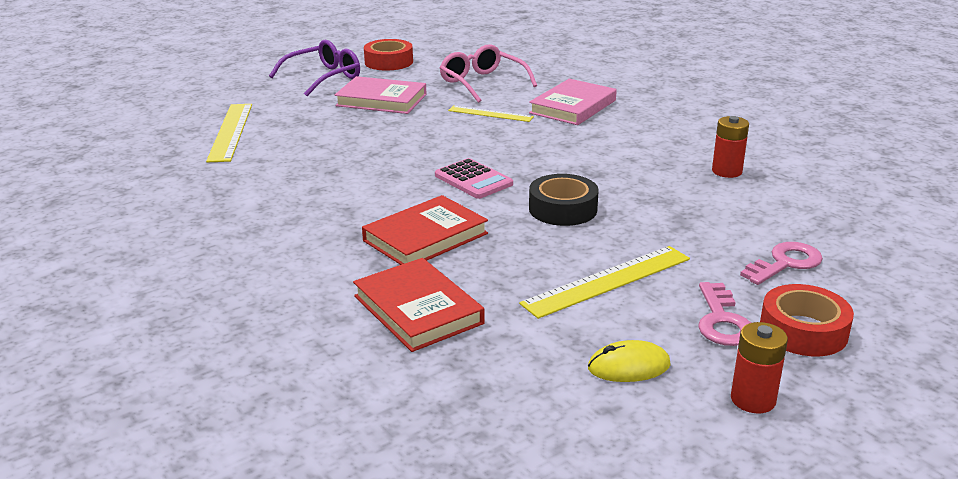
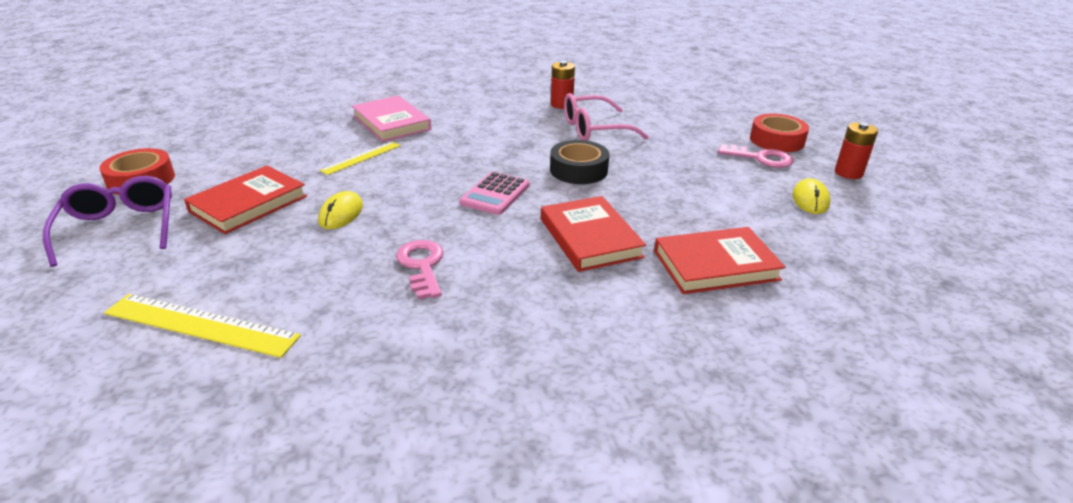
camera: 70 degrees left, 5 degrees up
(381, 100) = (248, 204): pink book -> red book
(391, 131) = (341, 213): none -> yellow mouse
(473, 180) = (495, 194): pink calculator -> pink calculator turned 135 degrees clockwise
(482, 83) = (282, 146): pink glasses -> pink glasses (594, 129)
(607, 281) = (698, 180): yellow ruler -> none
(785, 263) = (697, 123): pink key -> pink key (422, 265)

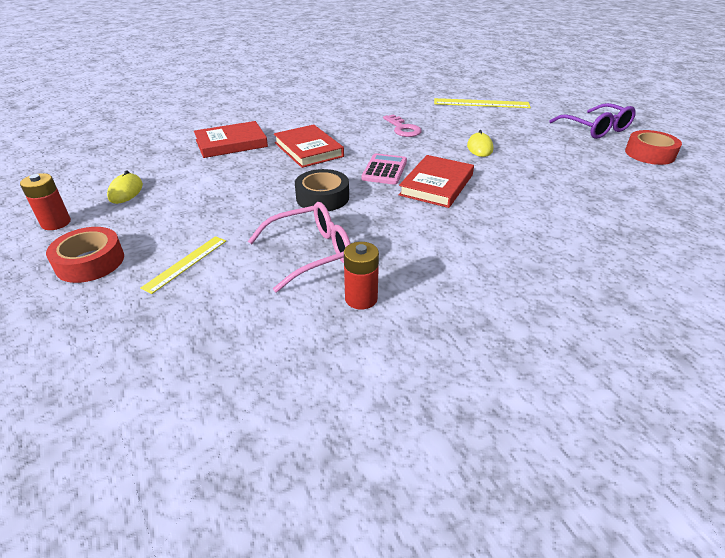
camera: 170 degrees right, 5 degrees up
(248, 204) = (547, 147): red book -> red book (436, 185)
(361, 158) = (521, 188): yellow ruler -> yellow ruler (186, 263)
(391, 123) = (545, 233): pink book -> none
(761, 158) = (133, 231): pink key -> none

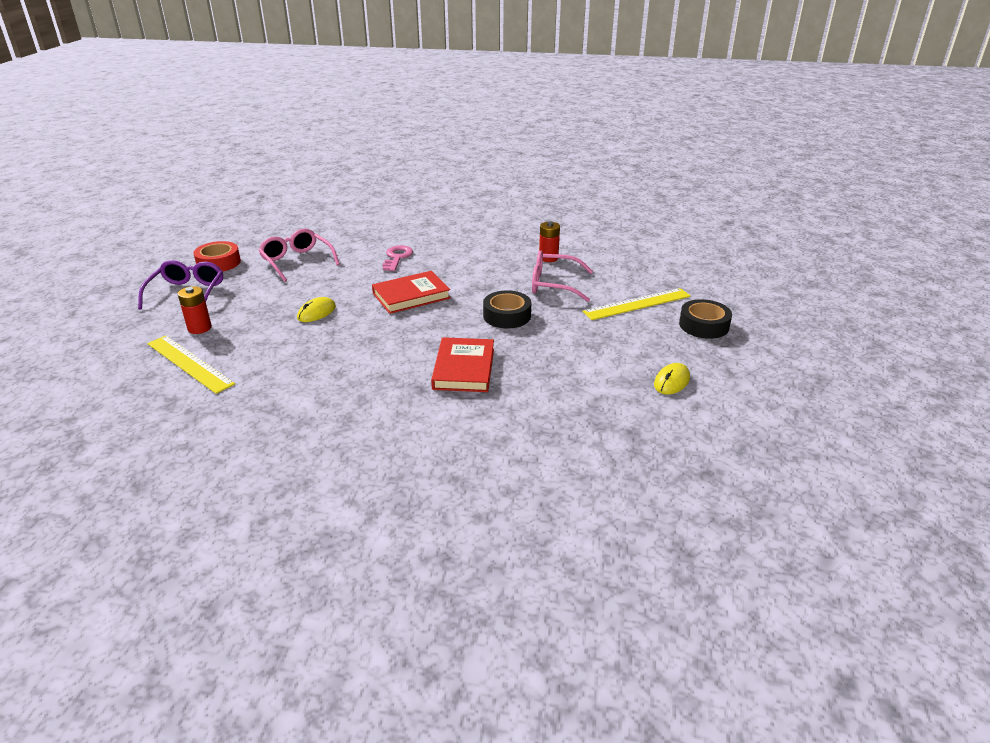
camera: 145 degrees left, 5 degrees down
(56, 223) = (736, 367): red battery -> red battery (199, 328)
(90, 262) = (704, 325): red tape -> black tape
(186, 263) = (637, 304): yellow ruler -> yellow ruler, size x1.61
(231, 143) = (534, 411): red book -> none
(384, 170) = (428, 321): pink calculator -> none
(403, 129) = (337, 360): pink key -> pink key (397, 257)
(601, 178) = (297, 261): none -> pink glasses

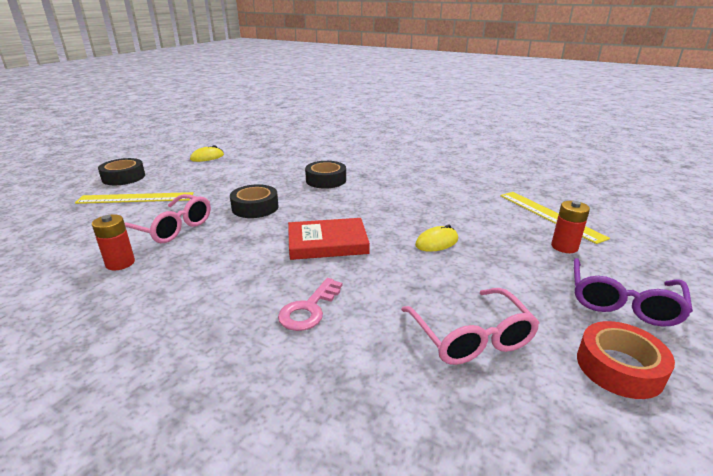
camera: 160 degrees left, 5 degrees down
(464, 368) = (326, 180): red book -> black tape

